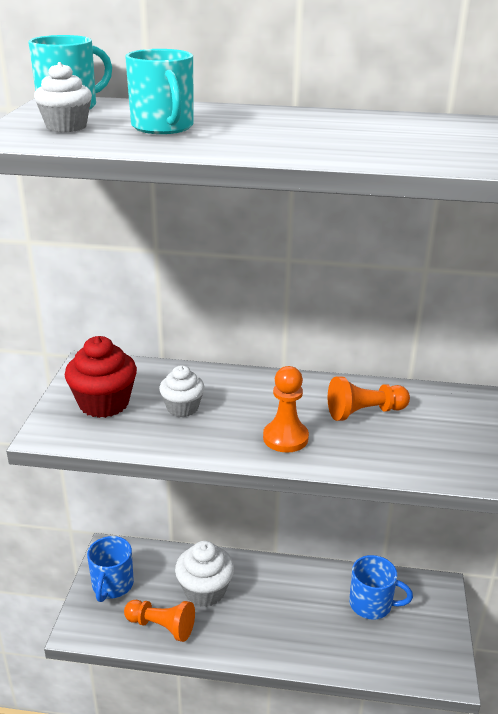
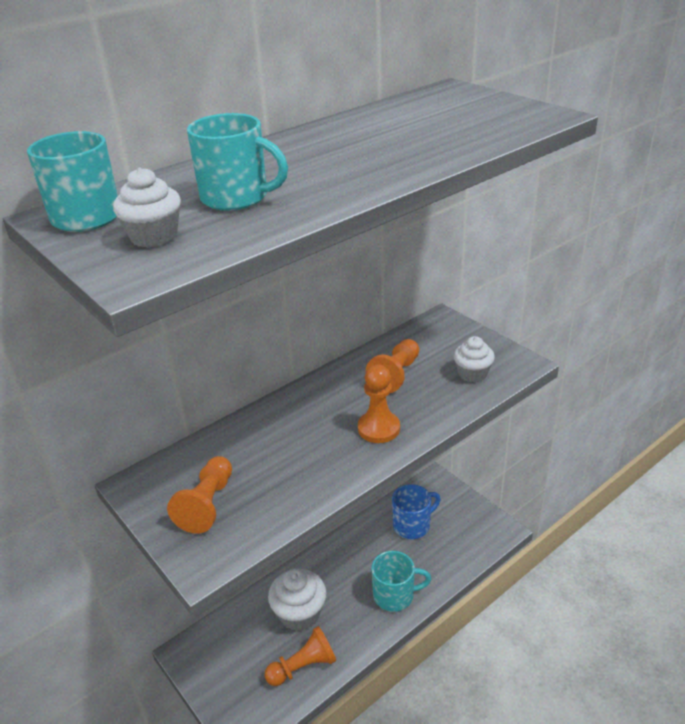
camera: 45 degrees left, 5 degrees up
(104, 403) = (207, 504): red cupcake -> orange pawn
(112, 585) = (225, 675): blue mug -> none
(182, 408) = (274, 461): white cupcake -> white cupcake (472, 373)
(287, 641) = (395, 595): none -> turquoise mug

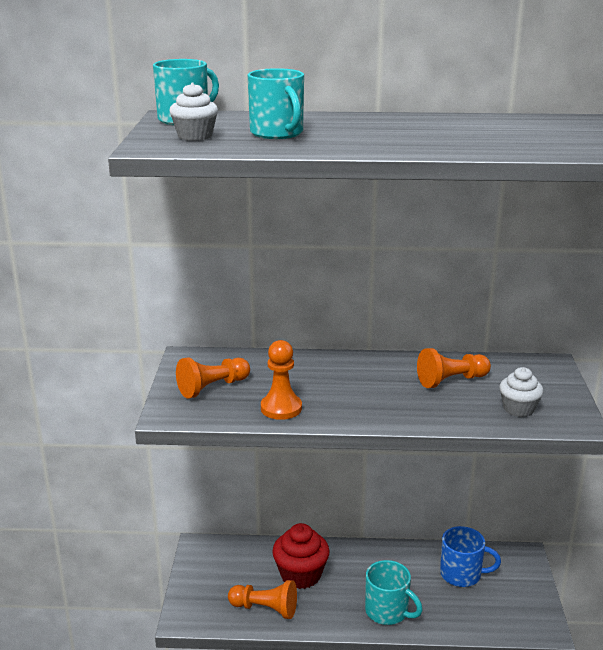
camera: 40 degrees right, 10 degrees down
(299, 613) = (300, 575): white cupcake -> red cupcake
(378, 428) = (386, 405): orange pawn -> orange pawn (281, 408)

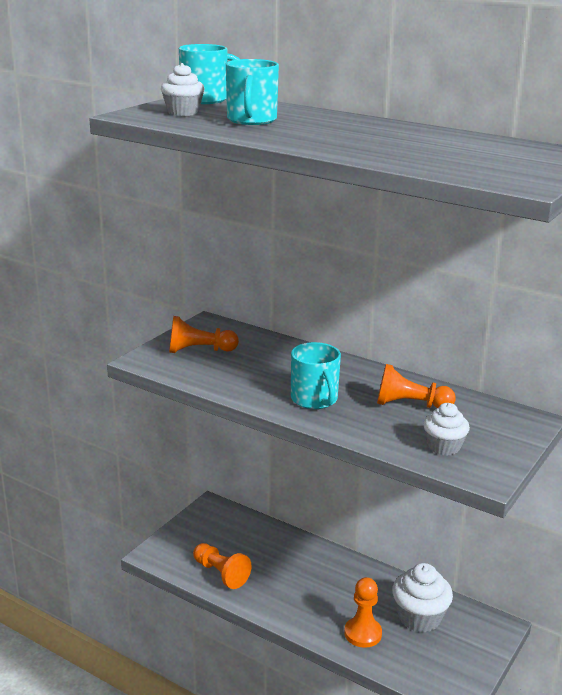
camera: 30 degrees right, 0 degrees up
(281, 408) = (233, 381): orange pawn -> orange pawn (363, 633)
(300, 575) = (273, 559): red cupcake -> none
(388, 612) = (321, 619): turquoise mug -> turquoise mug (314, 399)
(462, 574) = (419, 617): blue mug -> white cupcake

